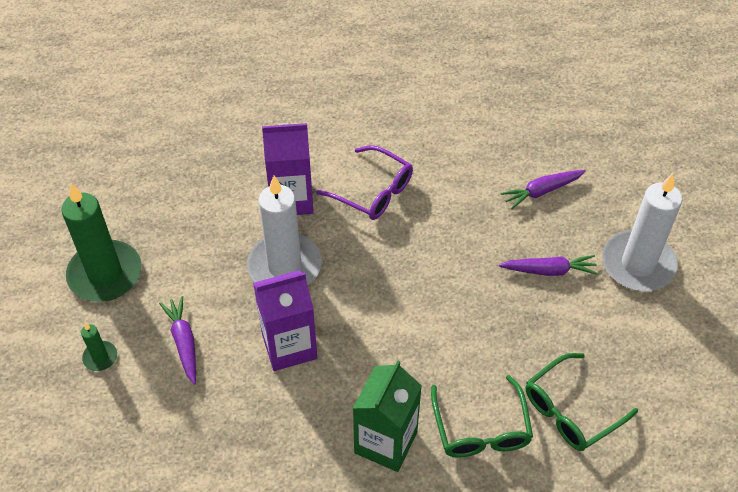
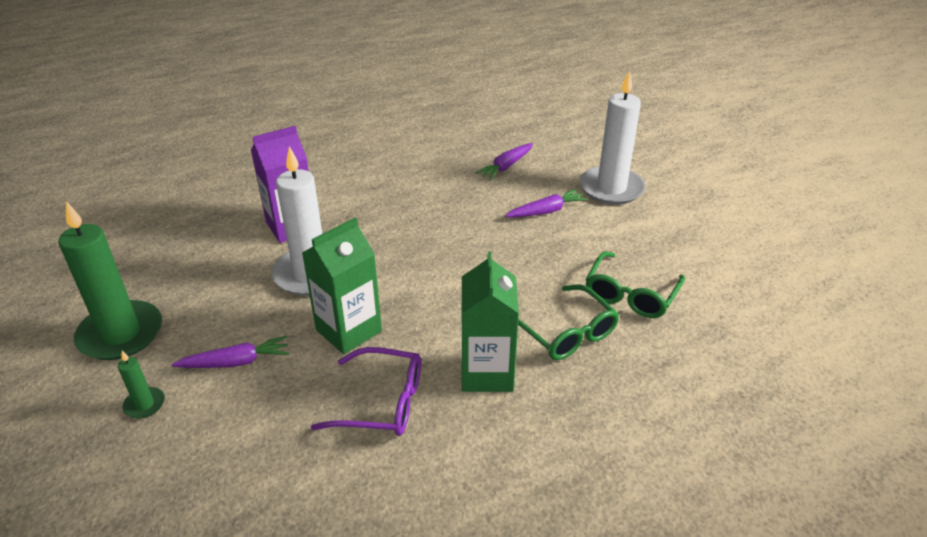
camera: 25 degrees left, 15 degrees down
(184, 342) = (236, 362): purple carrot -> purple carrot turned 120 degrees clockwise
(289, 346) = (348, 330): purple carton -> green carton
(372, 191) = (364, 202): purple glasses -> purple glasses (381, 402)

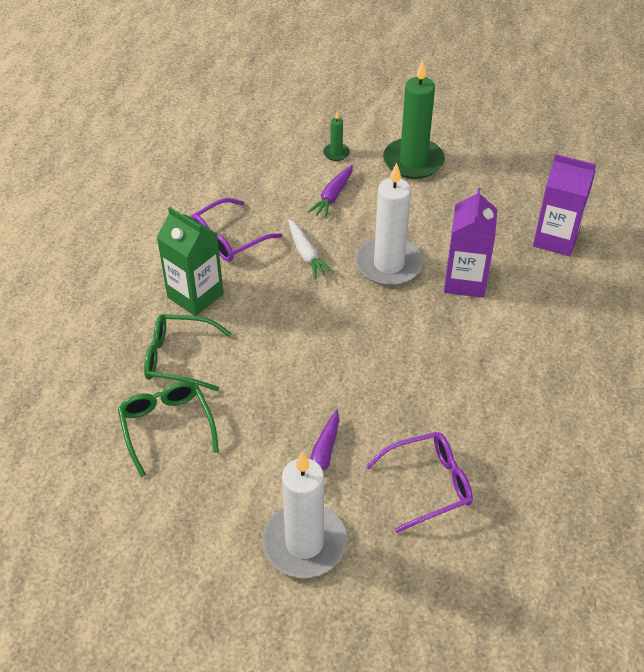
camera: 130 degrees right, 10 degrees up
(191, 205) = (556, 239): none -> purple carton
(348, 330) = (306, 254): green carton -> white carrot
(506, 166) = (427, 485): purple carrot -> purple glasses

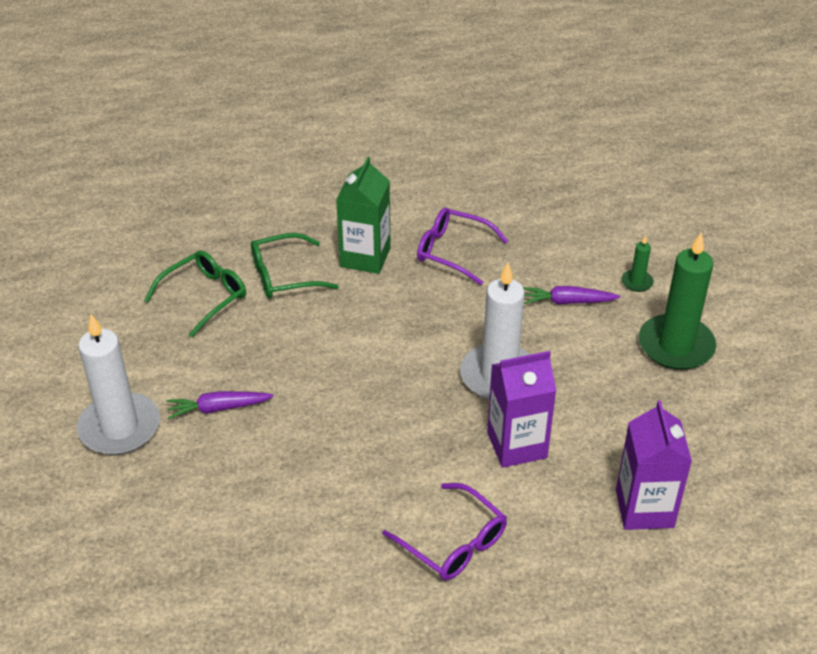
camera: 65 degrees right, 5 degrees down
(179, 358) = (284, 276): green glasses -> green glasses turned 90 degrees counterclockwise
(306, 254) = (469, 311): white carrot -> none
(427, 485) = (222, 495): purple glasses -> purple glasses (452, 542)

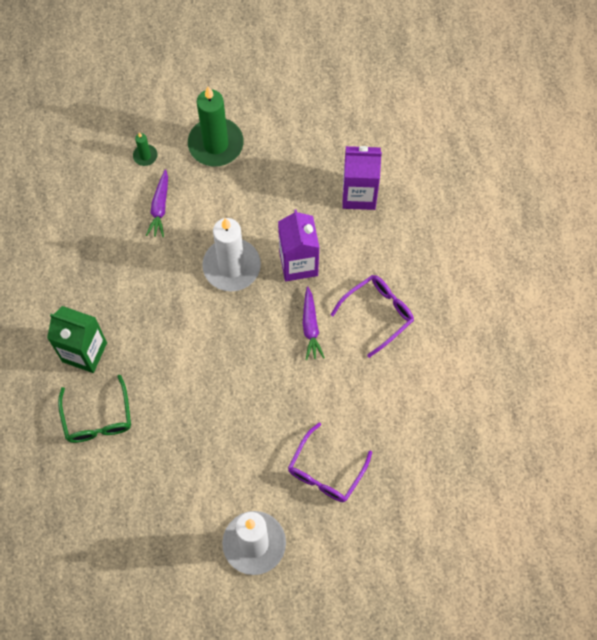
camera: 85 degrees left, 25 degrees up
(204, 297) = (114, 484): green glasses -> none
(218, 408) = (242, 469): purple carrot -> purple carrot (310, 327)
(453, 252) = (88, 283): purple glasses -> purple glasses (326, 470)

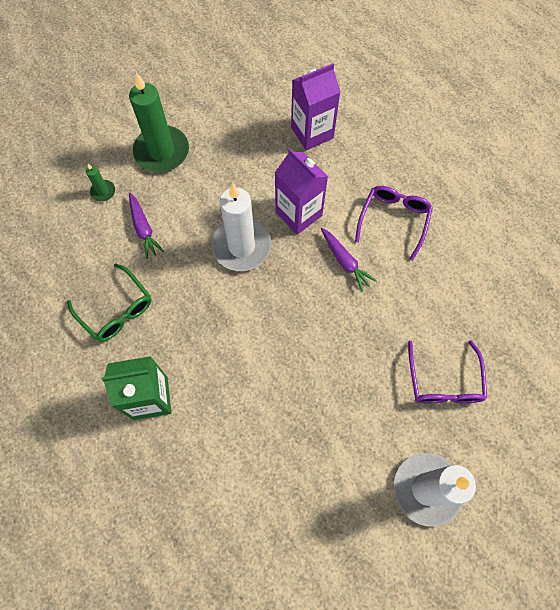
camera: 30 degrees left, 0 degrees up
(97, 418) = (201, 455): green glasses -> green glasses (116, 309)

